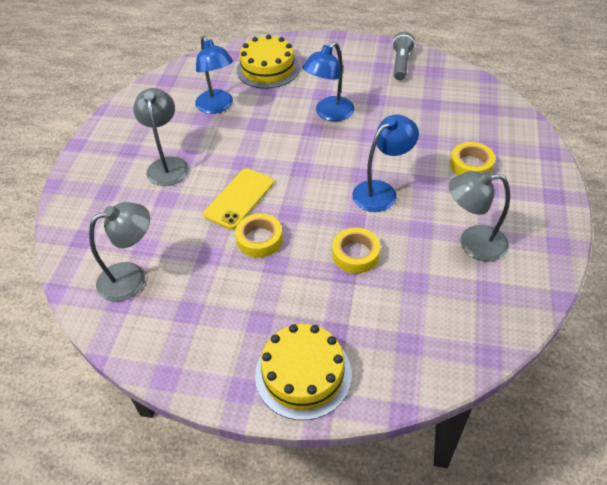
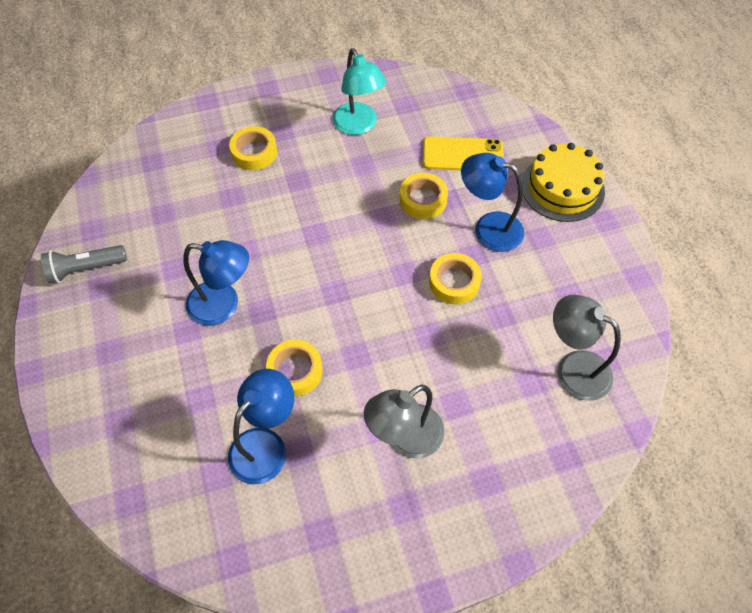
camera: 120 degrees left, 10 degrees up
(239, 198) = (412, 329): yellow phone -> yellow phone (462, 155)
(255, 132) = (295, 371): none -> yellow tape
(268, 69) = (151, 425): yellow cake -> none
(381, 191) = (330, 209): blue lamp -> blue lamp (488, 228)
(473, 243) = (358, 126): grey lamp -> turquoise lamp

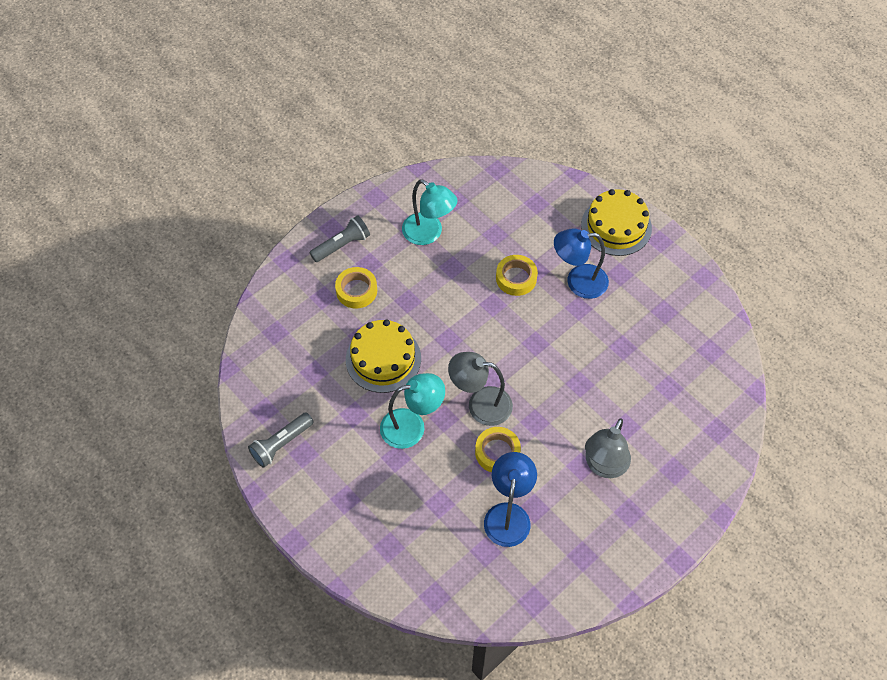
camera: 25 degrees left, 0 degrees up
(223, 305) = (412, 426): blue lamp -> turquoise lamp
(238, 226) = (383, 359): none -> yellow cake
(267, 106) = (342, 245): none -> grey flashlight
(454, 282) = (575, 335): yellow tape -> none
(462, 155) = (526, 227): yellow phone -> none
(573, 368) = (692, 365): grey lamp -> grey lamp (480, 404)

